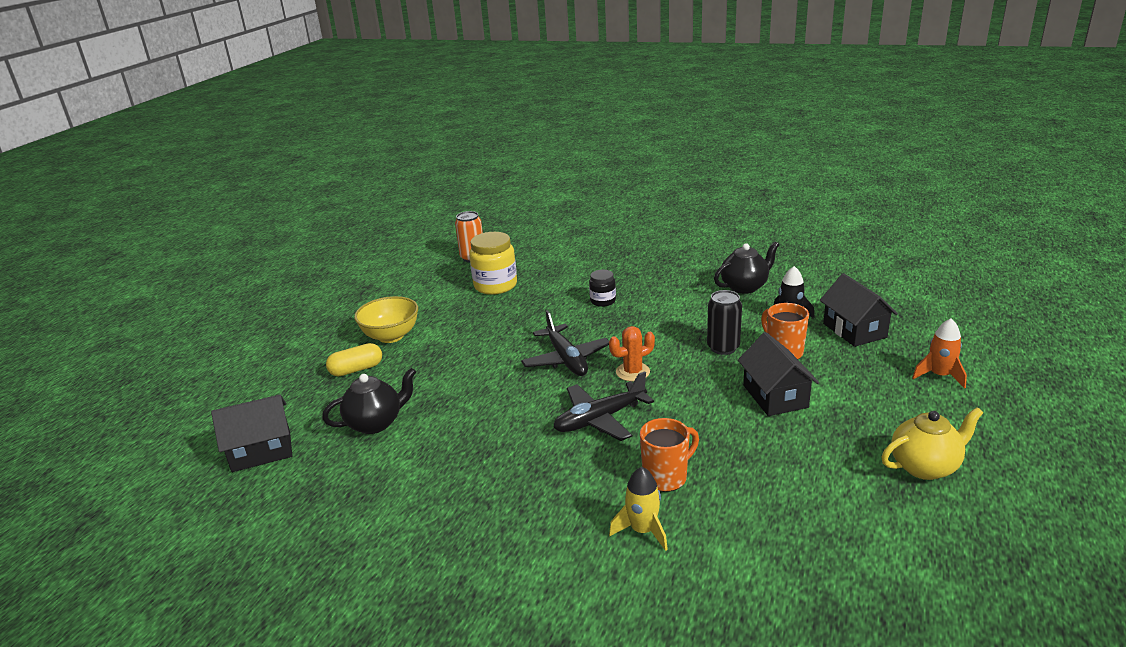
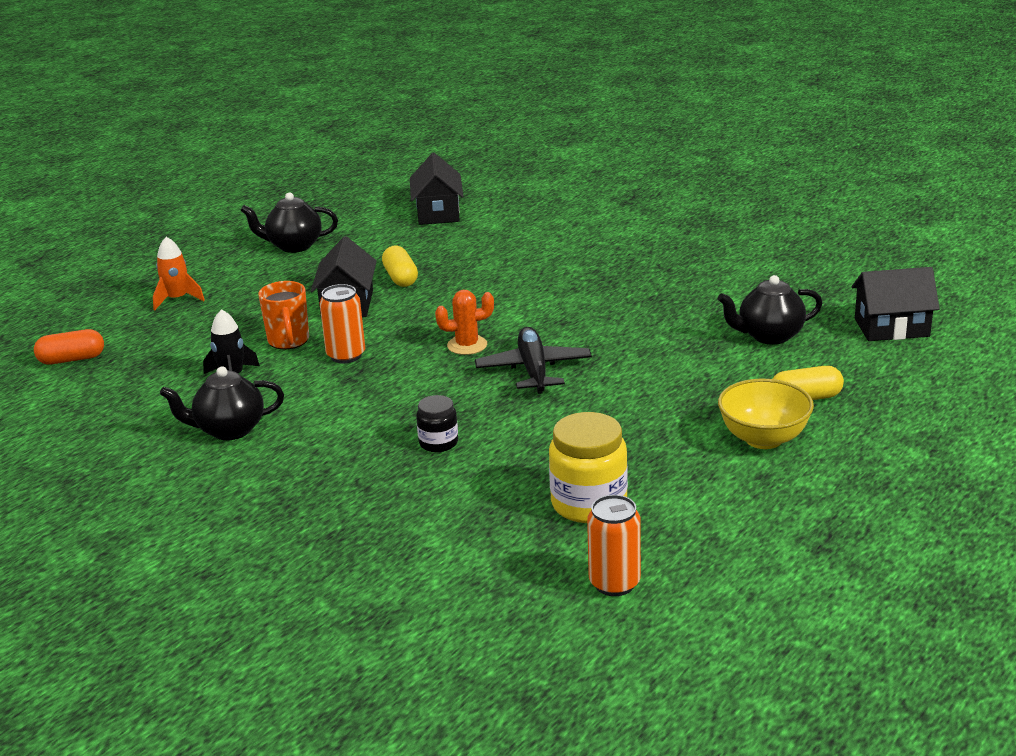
camera: 165 degrees left, 0 degrees up
(599, 419) = (530, 308): black plane -> none
(643, 531) = (541, 239): yellow rocket -> none
(666, 477) = (500, 263): orange mug -> none
(723, 348) = (346, 355): black can -> orange can
(755, 437) = (401, 278): none -> yellow capsule
(854, 330) = (184, 351): black house -> black house (438, 213)
(925, 466) = (293, 246): yellow teapot -> black teapot
(930, 311) = (72, 359): none -> orange capsule

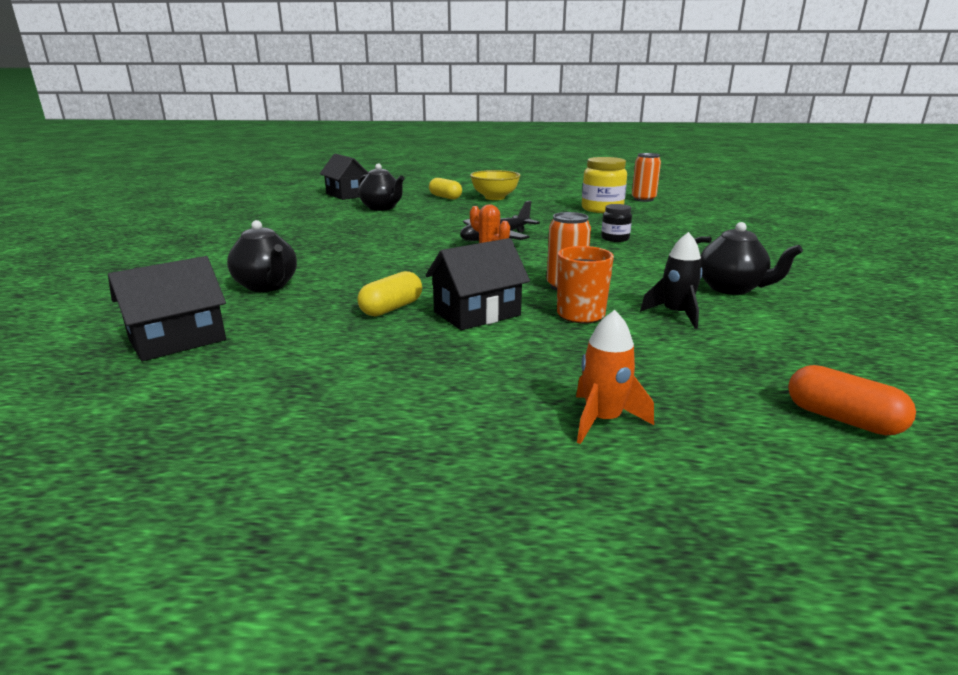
camera: 125 degrees left, 5 degrees down
(293, 246) = (346, 401): black teapot -> black teapot (267, 286)

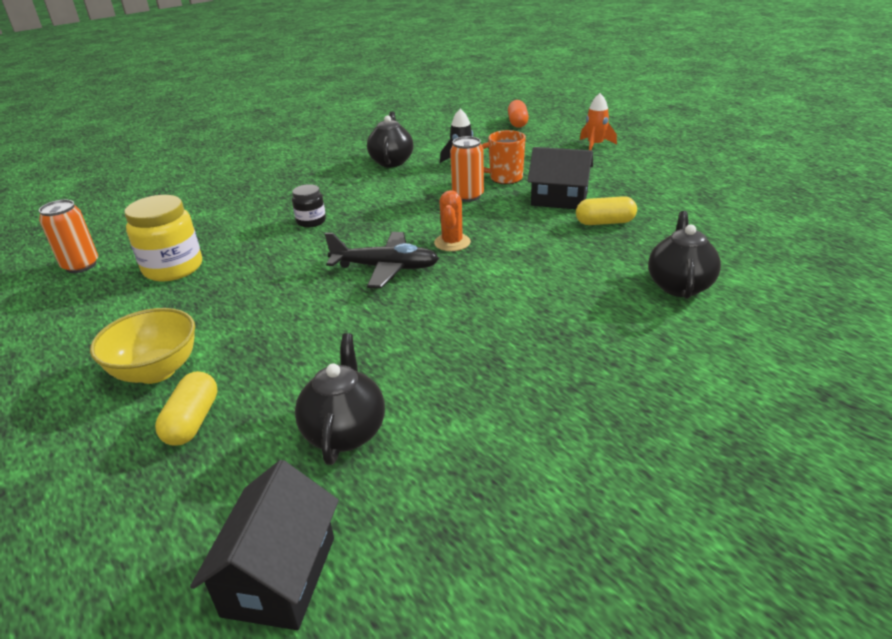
camera: 130 degrees left, 10 degrees up
(177, 340) = (774, 250): black house -> none

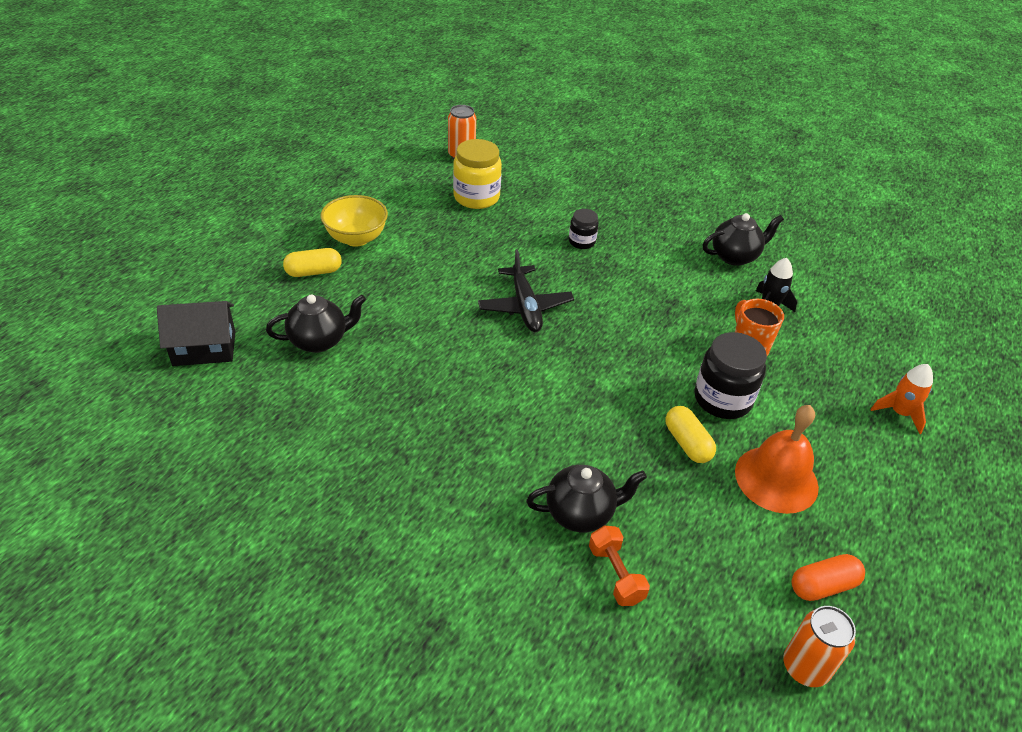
camera: 65 degrees right, 10 degrees up
(452, 242) = (587, 337): orange cactus -> none
(468, 196) = (688, 328): orange can -> orange can (805, 667)
(517, 123) = (920, 331): orange capsule -> orange capsule (822, 586)
(559, 199) = (722, 399): black house -> black jar
(650, 197) = (776, 479): none -> orange bell
(750, 281) = (615, 574): none -> orange dumbbell

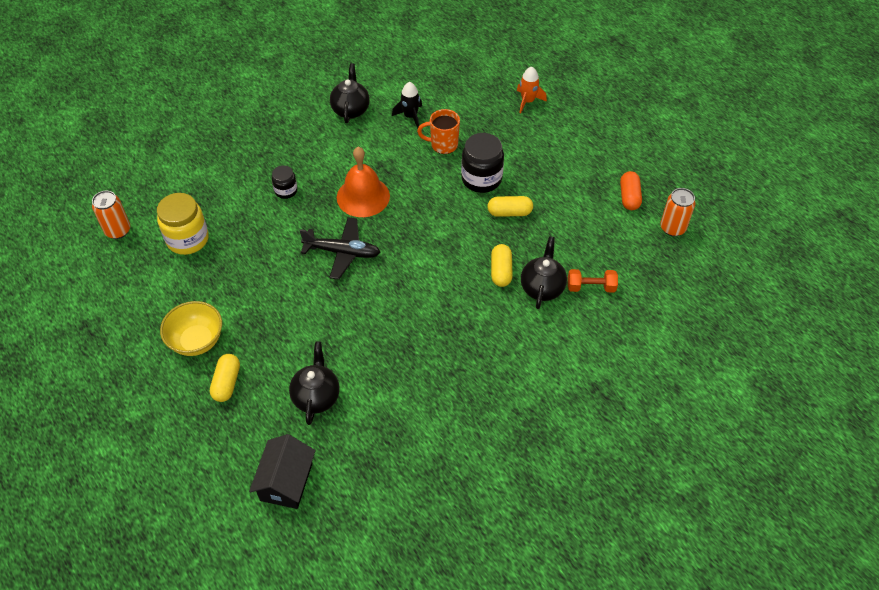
camera: 65 degrees left, 10 degrees up
(582, 459) = (501, 271): none -> yellow capsule
(776, 479) = (553, 182): orange bell -> orange bell (363, 196)

